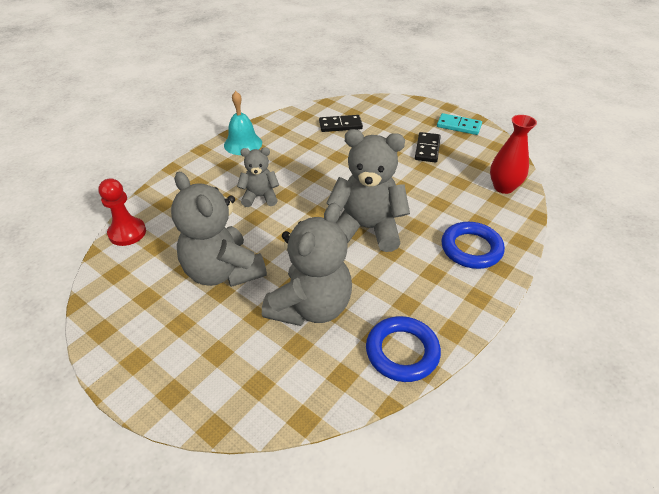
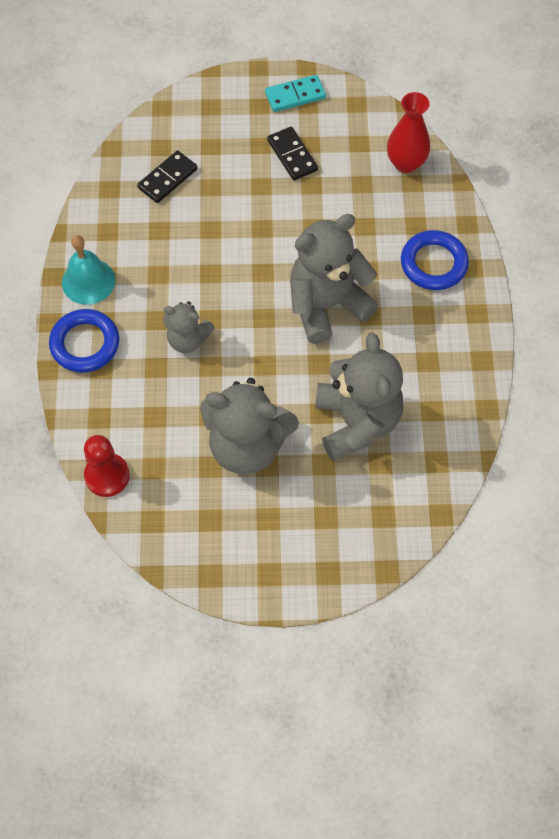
camera: 40 degrees left, 20 degrees up
(260, 197) = (188, 339): grey teddy bear -> grey teddy bear turned 120 degrees counterclockwise
(402, 352) = (461, 408): blue ring -> blue ring (85, 344)

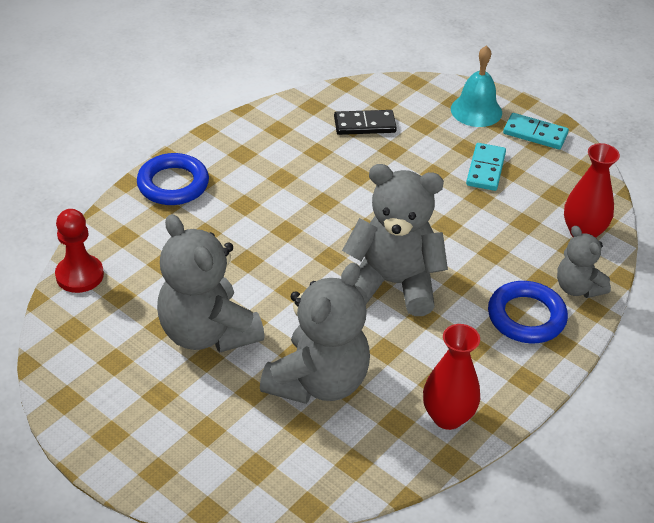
camera: 40 degrees right, 20 degrees down
(88, 281) = (225, 149): turquoise bell -> turquoise bell (476, 110)
(188, 339) = (252, 232): grey teddy bear -> grey teddy bear (577, 288)
(292, 155) = (485, 169): black domino -> turquoise domino
(458, 380) = (447, 417): none -> red vase

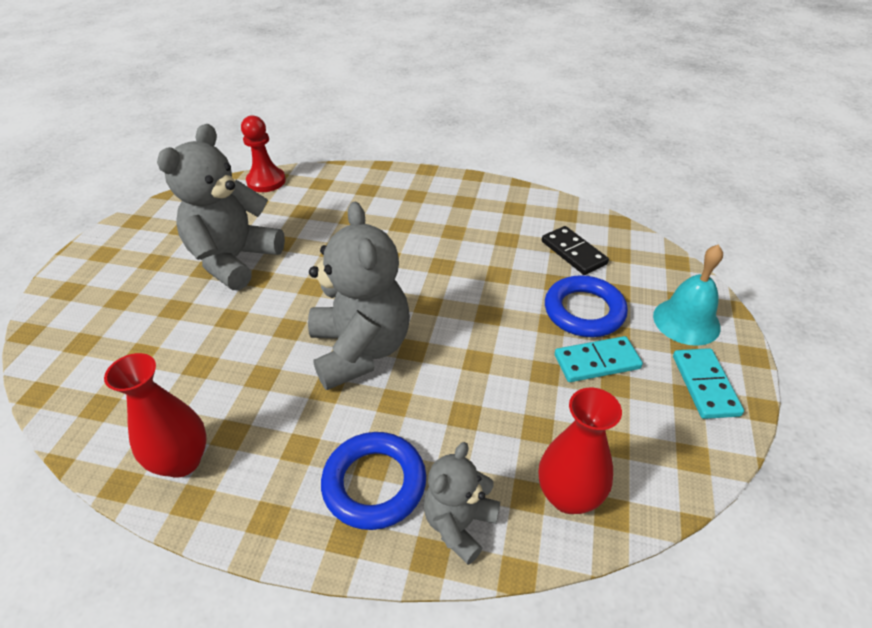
camera: 65 degrees right, 0 degrees up
(173, 184) = (396, 183): blue ring -> blue ring (584, 311)
(318, 382) = (200, 344): grey teddy bear -> none

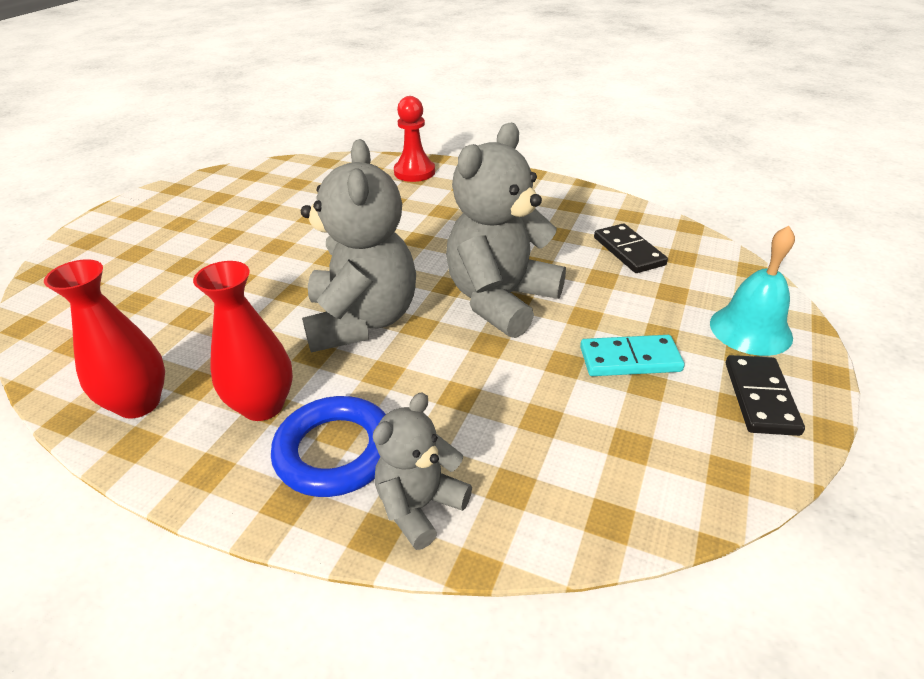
camera: 10 degrees right, 5 degrees down
(234, 260) = (258, 228): grey teddy bear -> grey teddy bear (500, 300)
(266, 181) = (314, 164): red pawn -> red pawn (414, 172)
(568, 496) = (559, 494): red vase -> red vase (263, 406)
(584, 311) = (627, 308): blue ring -> none
(704, 385) = (760, 397): turquoise domino -> black domino

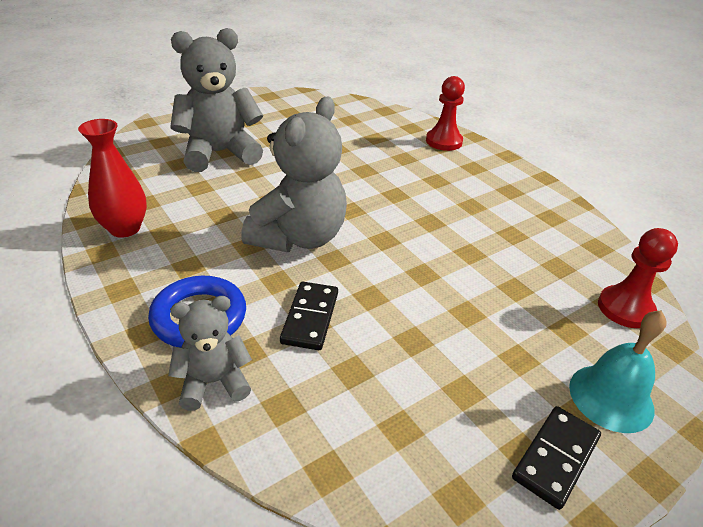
camera: 30 degrees right, 0 degrees up
(263, 406) = (186, 265): red vase -> none
(500, 300) = (412, 268): grey teddy bear -> grey teddy bear (219, 153)
(629, 251) = (563, 277): black domino -> black domino (310, 318)
(630, 359) = (469, 364): turquoise domino -> none
(695, 256) = (625, 308): none -> red pawn

